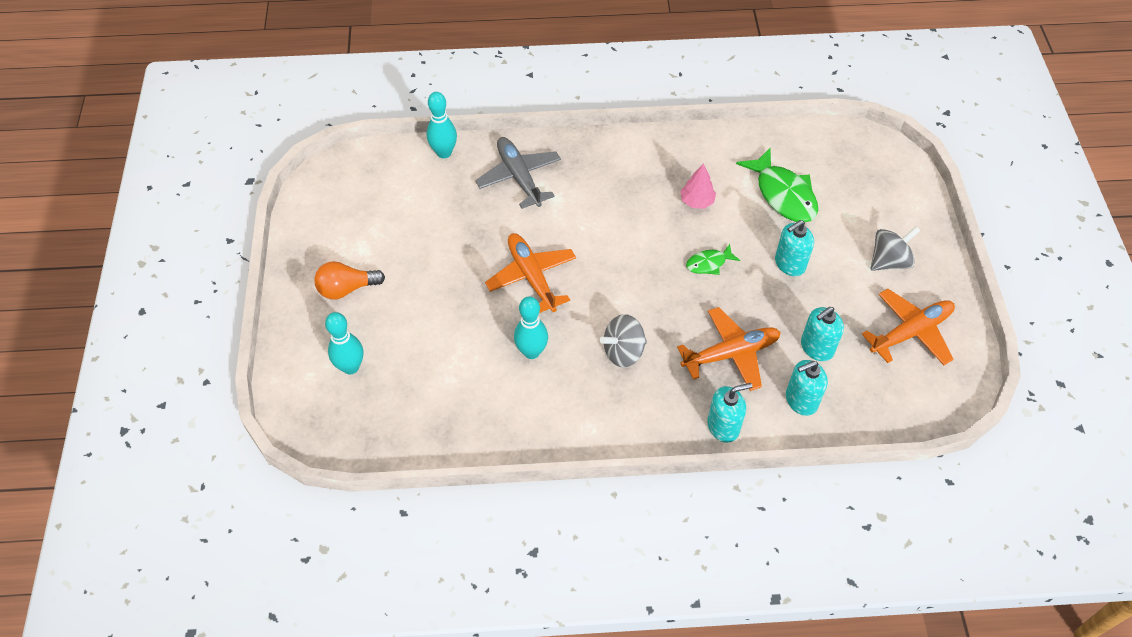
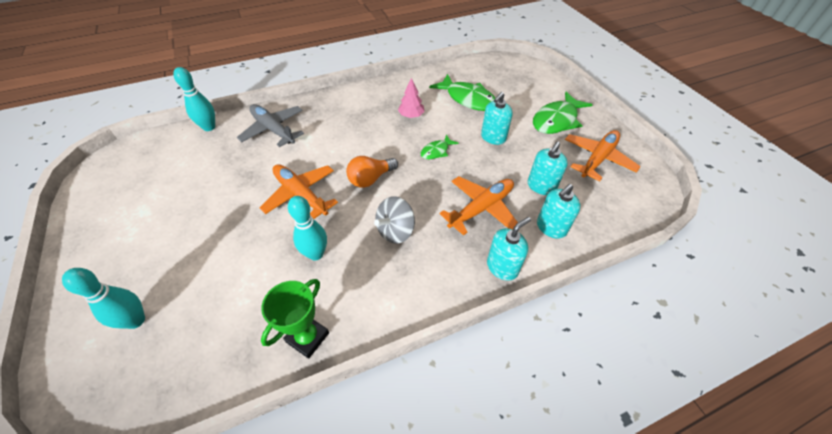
camera: 20 degrees left, 5 degrees down
(346, 289) = (128, 248): orange light bulb -> orange light bulb (370, 179)
(504, 433) = (307, 337): none -> green trophy
(889, 261) = (556, 120): grey spinning top -> green fish

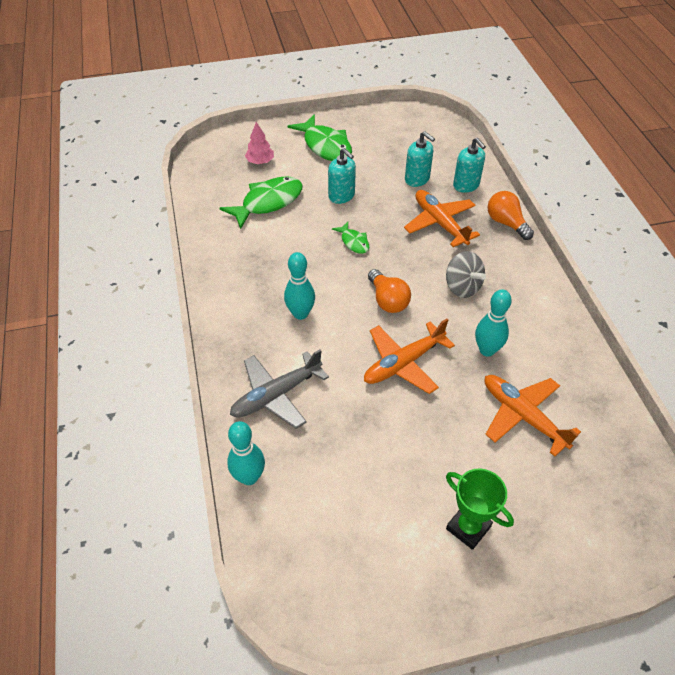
camera: 80 degrees left, 0 degrees up
(136, 320) = (565, 502): turquoise bowling pin -> turquoise bowling pin (300, 314)
(307, 337) = (576, 357): green trophy -> green trophy (468, 527)
(411, 115) = (285, 255): pink tree -> pink tree (260, 162)
(502, 267) = (506, 223): turquoise soap dispenser -> orange light bulb
(597, 159) = (387, 136): orange plane -> orange plane (522, 416)

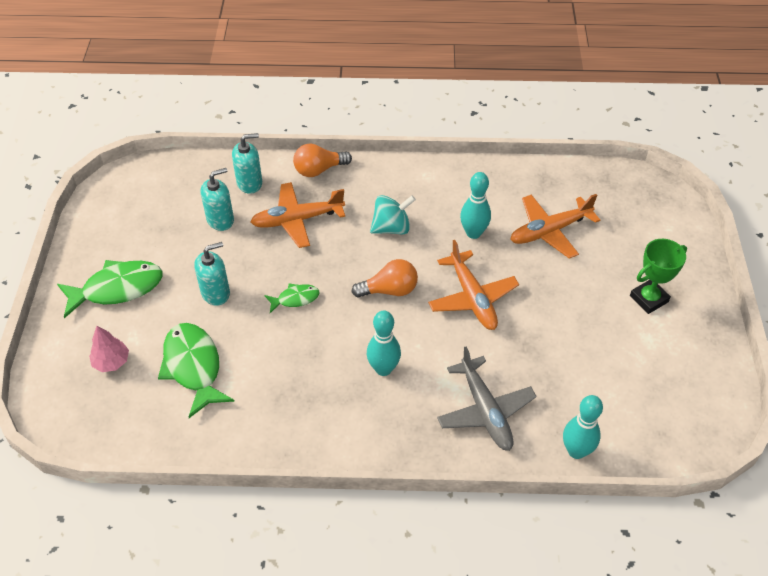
camera: 75 degrees left, 0 degrees up
(462, 287) = (391, 228): grey spinning top -> turquoise spinning top

